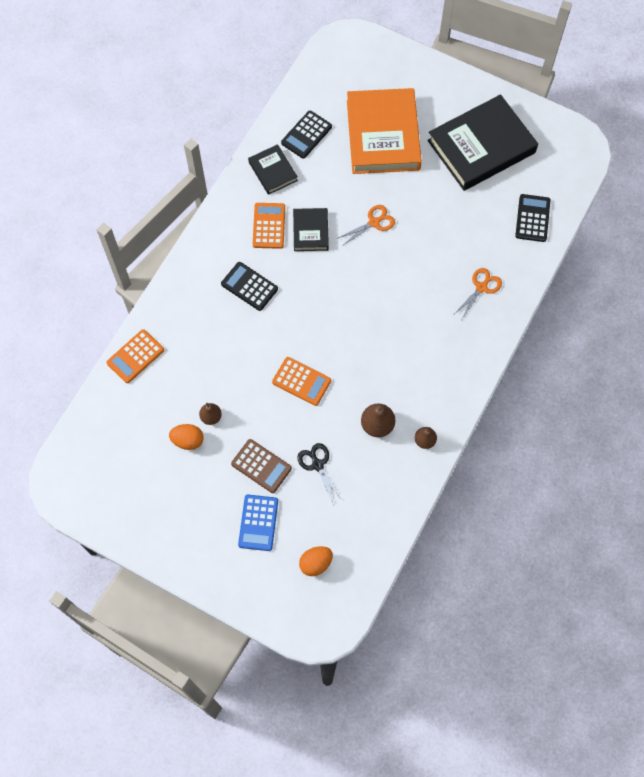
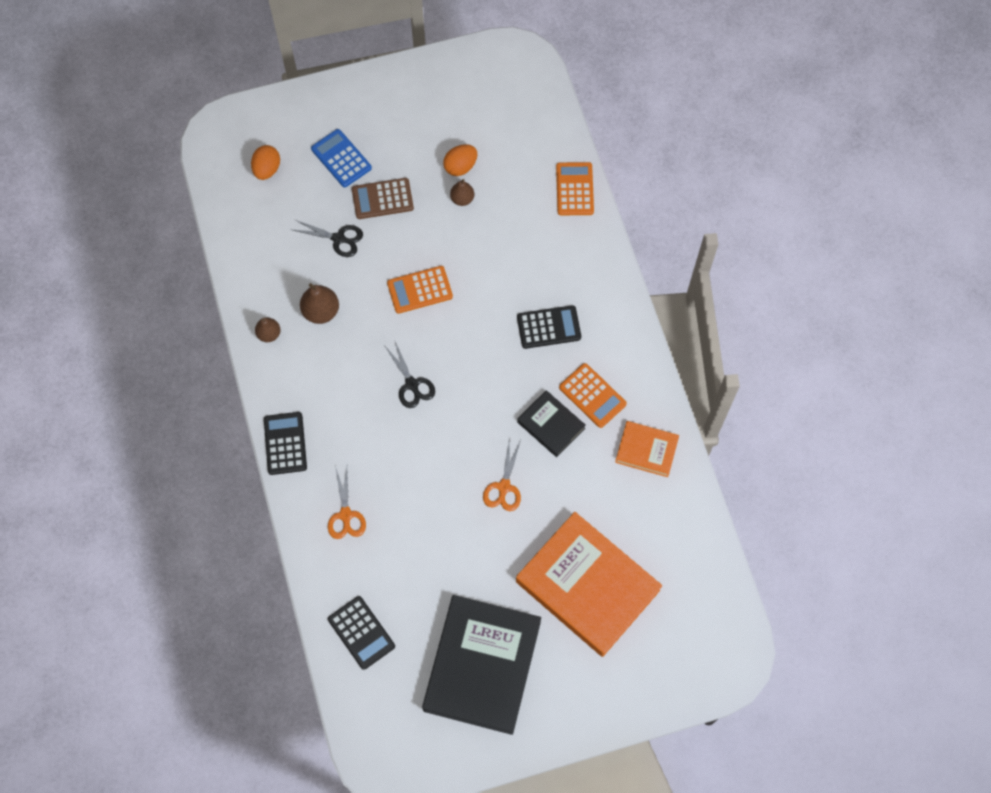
camera: 135 degrees right, 0 degrees up
(273, 171) = (646, 450): black book -> orange book
(306, 135) = (657, 516): black calculator -> black calculator (285, 443)
(367, 327) = (412, 384): none -> black scissors

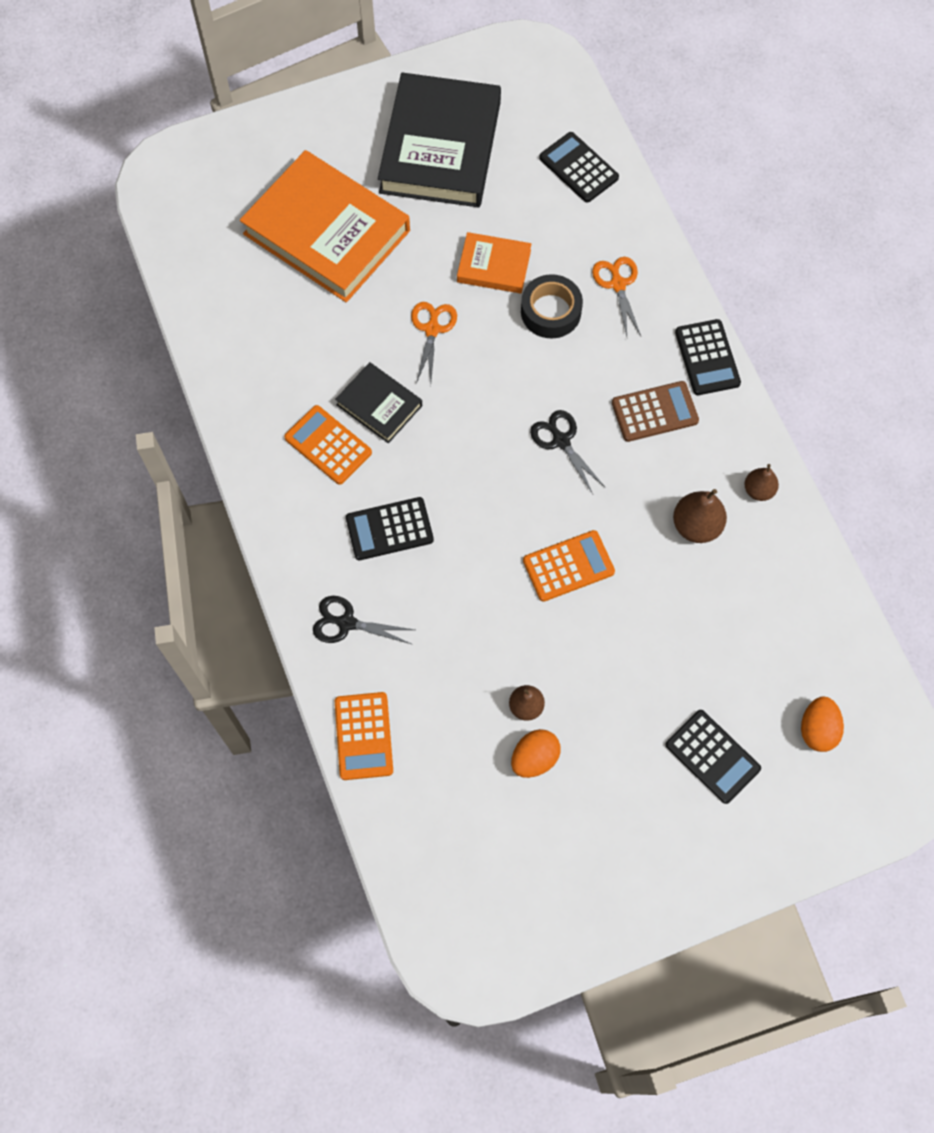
camera: 175 degrees right, 0 degrees up
(338, 239) = (692, 631): black scissors -> black scissors (346, 623)
(341, 158) = (712, 756): blue calculator -> black calculator
(382, 199) = (641, 696): brown calculator -> brown calculator (654, 412)
(405, 495) = (550, 311): none -> black tape
(646, 450) = (258, 385): orange book -> orange book (494, 266)

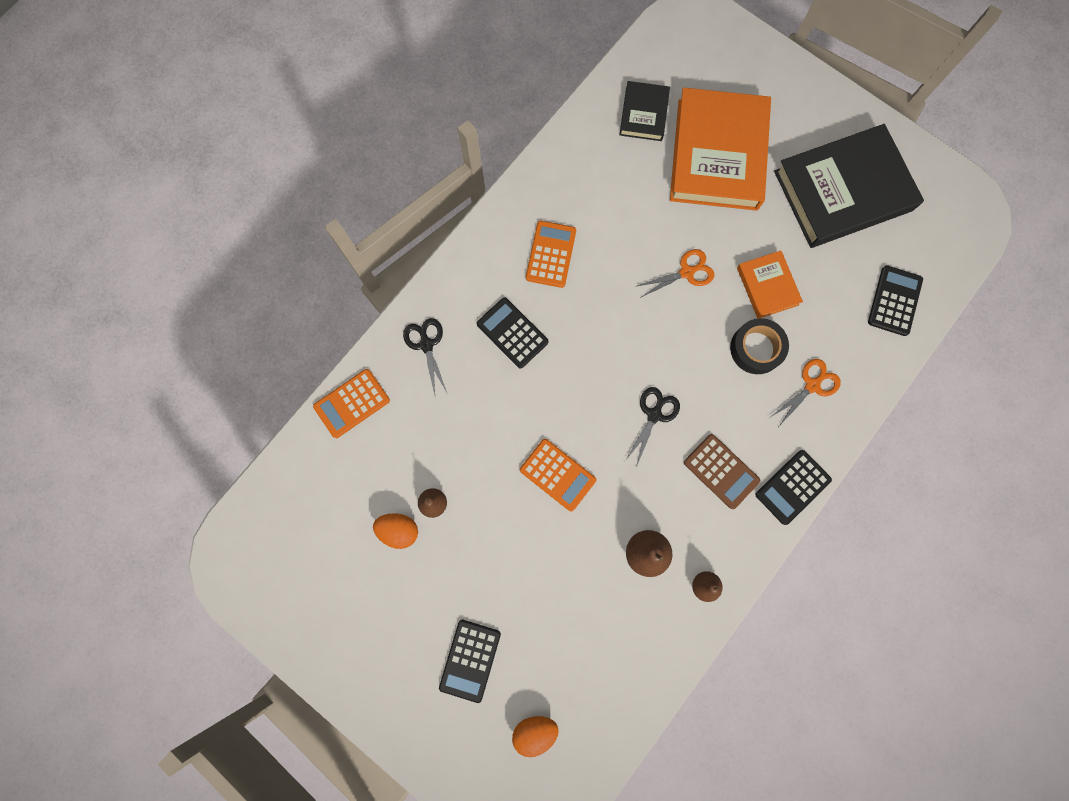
camera: 60 degrees right, 10 degrees up
(379, 405) = (603, 271): black book -> black book (644, 114)

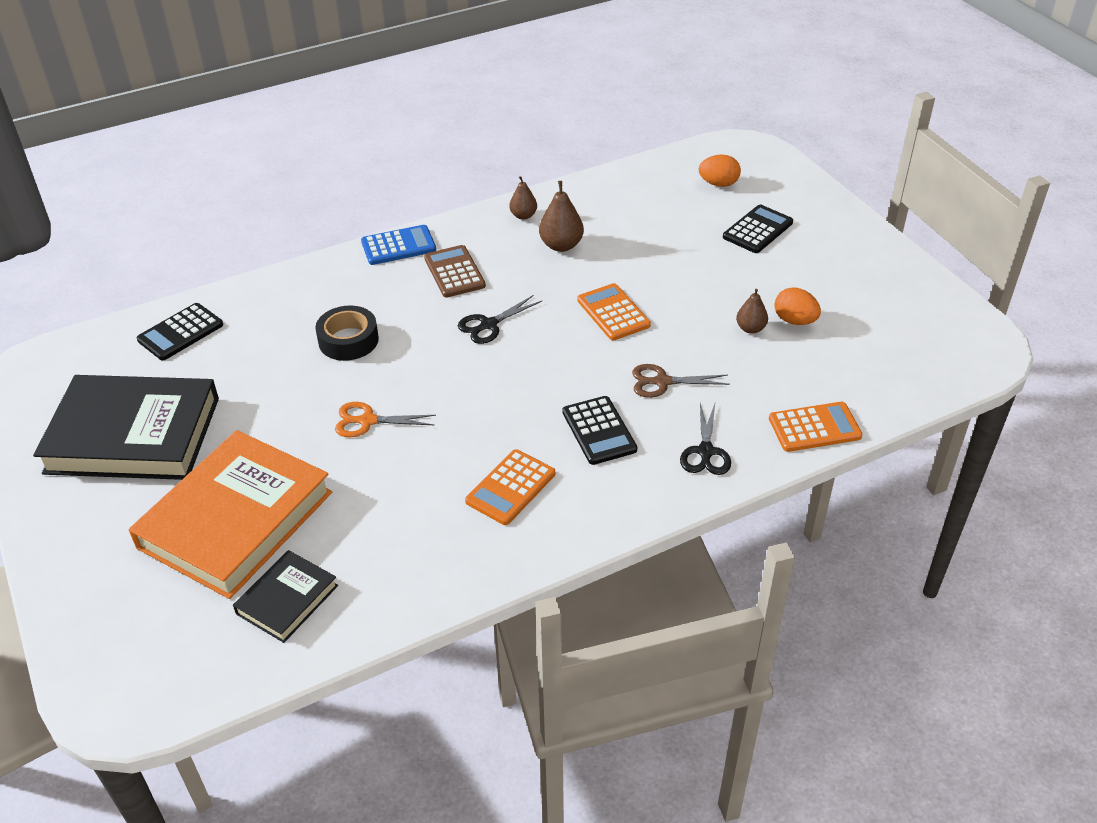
camera: 155 degrees left, 35 degrees down
(484, 406) = (662, 382): none -> brown scissors
(767, 286) = (293, 382): orange book -> none
(792, 487) = (398, 246): black calculator -> blue calculator
(812, 385) = (319, 300): orange scissors -> none

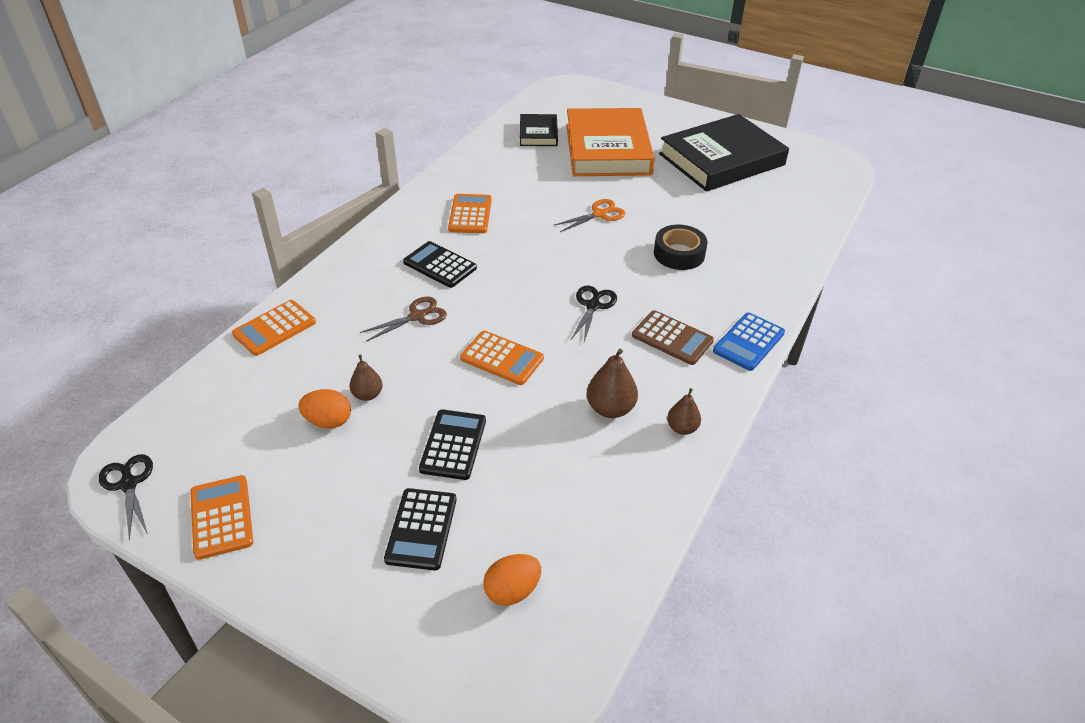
camera: 145 degrees right, 0 degrees up
(180, 332) = (793, 214): black calculator -> black calculator (453, 445)
(705, 451) = (353, 280): black scissors -> black scissors (129, 484)
(902, 287) = (221, 517): none -> orange calculator

